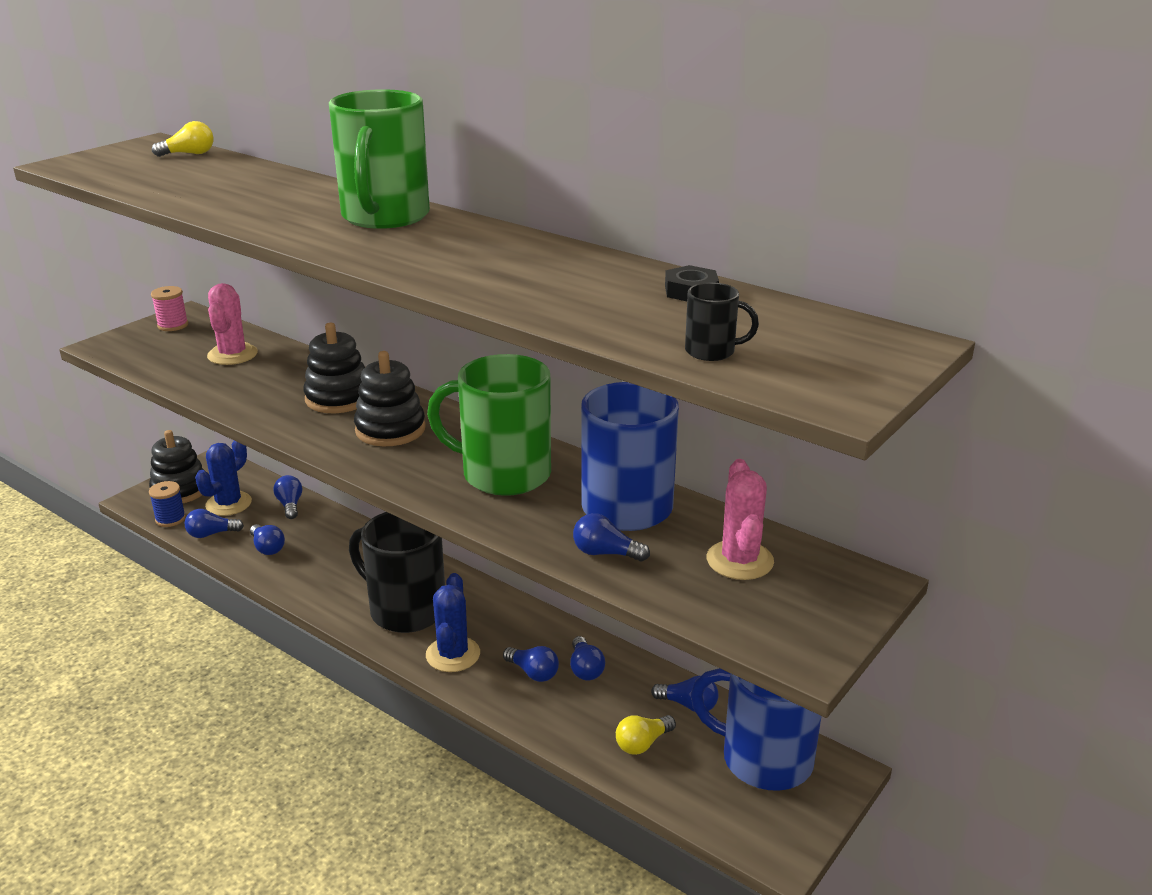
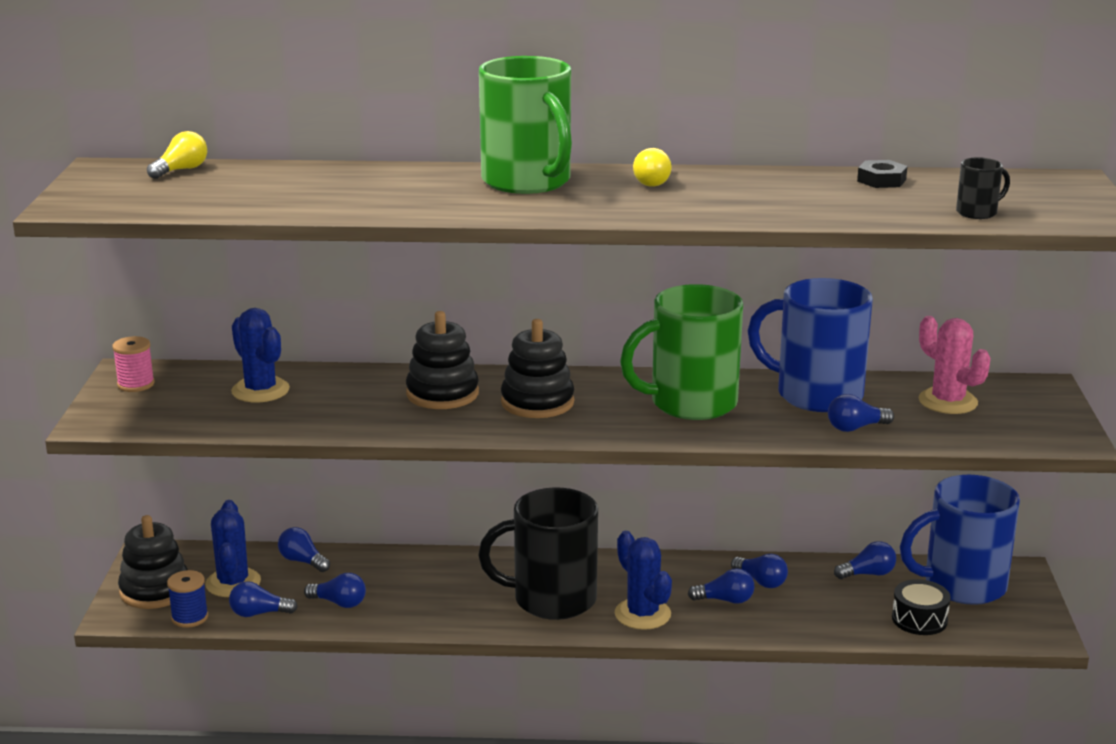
camera: 35 degrees left, 5 degrees down
(211, 534) = (259, 613): blue light bulb -> blue light bulb turned 45 degrees clockwise
(232, 355) = (260, 390): pink cactus -> blue cactus
(642, 743) = (870, 611): yellow light bulb -> yellow light bulb (654, 182)
(676, 774) = (919, 619): none -> black drum

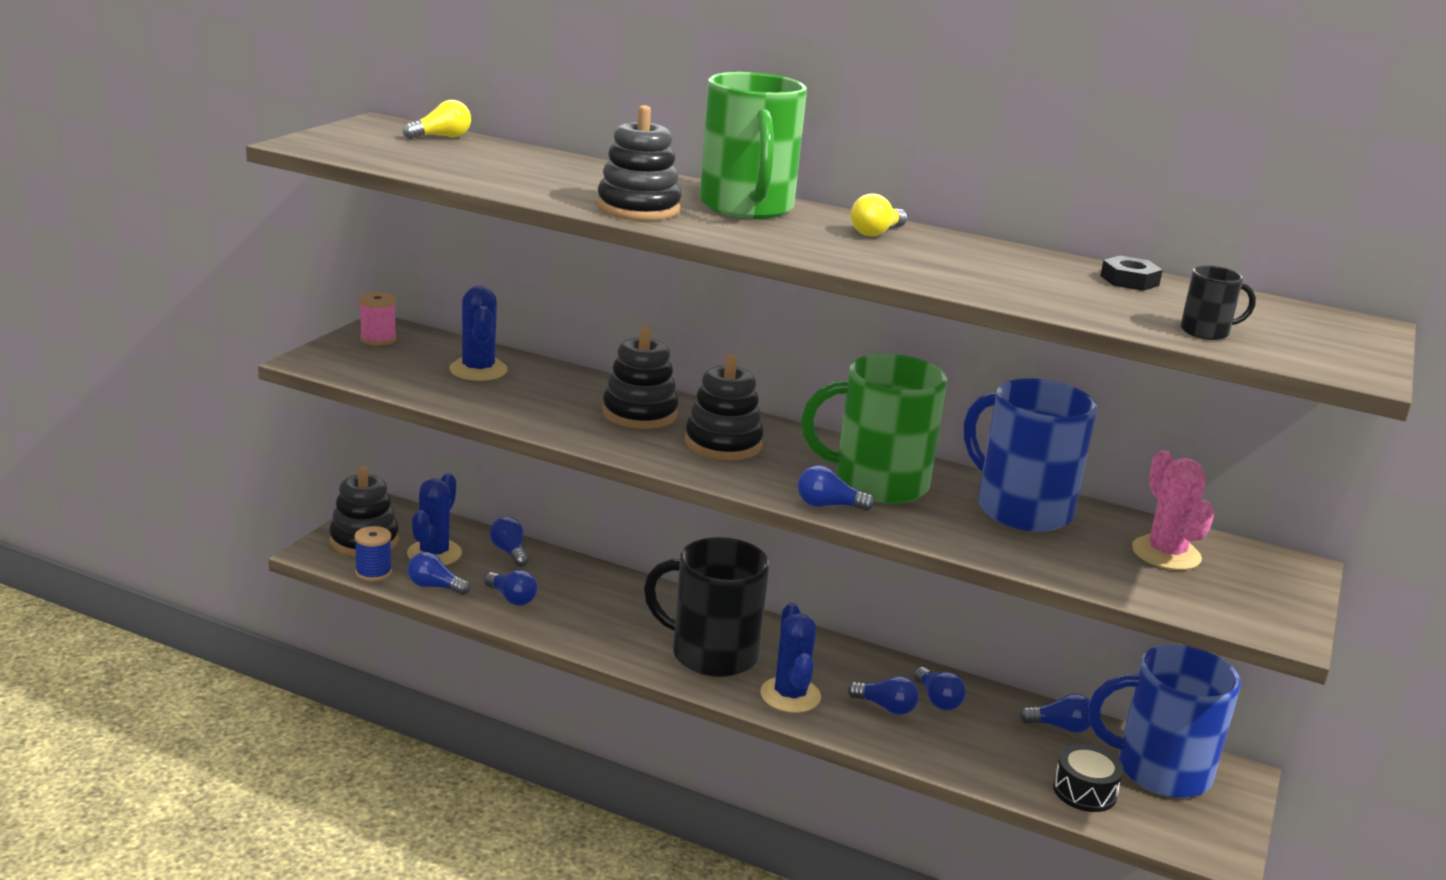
camera: 20 degrees right, 0 degrees up
(443, 204) = (638, 208): none -> black stacking toy
(856, 428) = (1035, 552): blue light bulb -> blue light bulb (828, 506)

